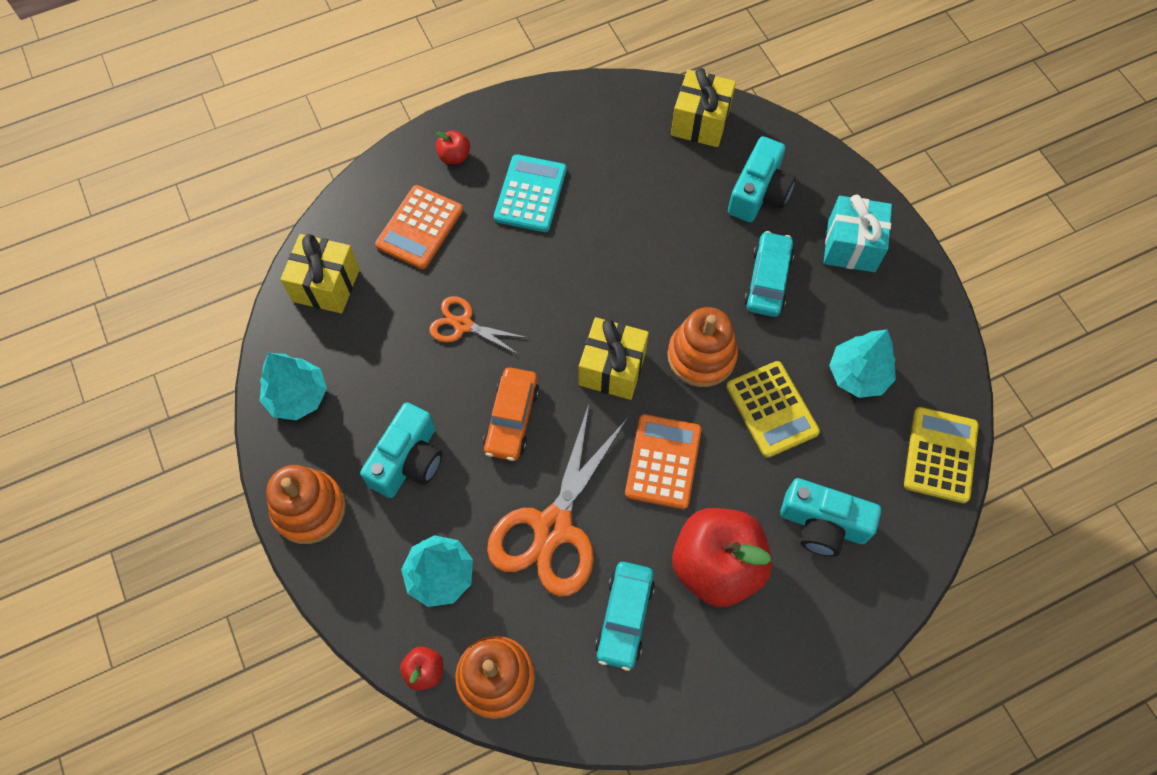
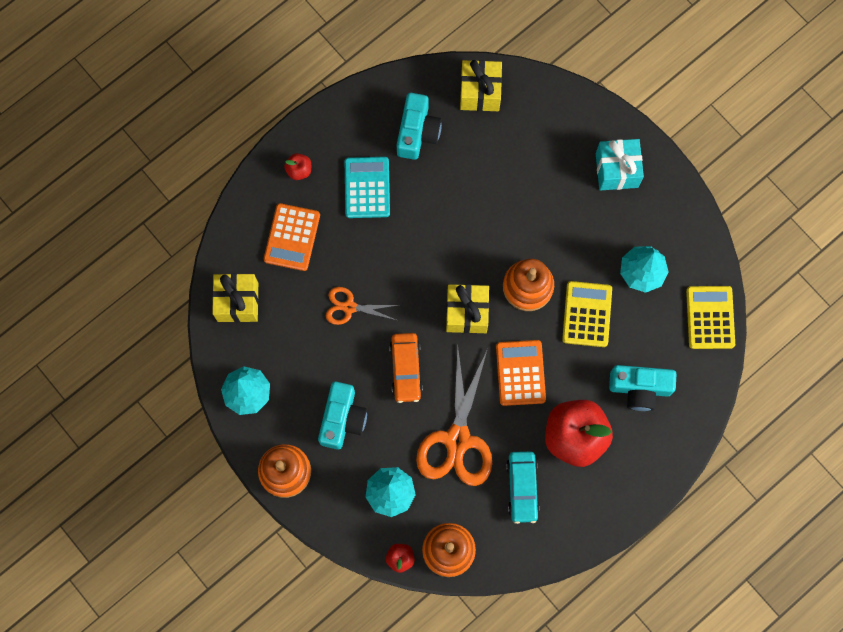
camera: 15 degrees left, 10 degrees up
(759, 193) = (539, 143): turquoise camera -> turquoise camera (417, 132)
(767, 280) = (561, 214): turquoise car -> none
(772, 409) = (587, 314): yellow calculator -> yellow calculator turned 135 degrees counterclockwise

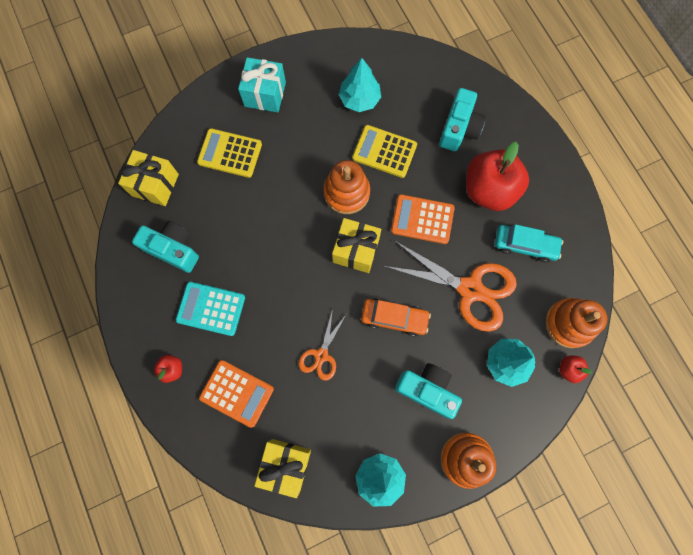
camera: 75 degrees left, 0 degrees up
(710, 317) = (412, 59): yellow calculator -> yellow calculator (230, 153)

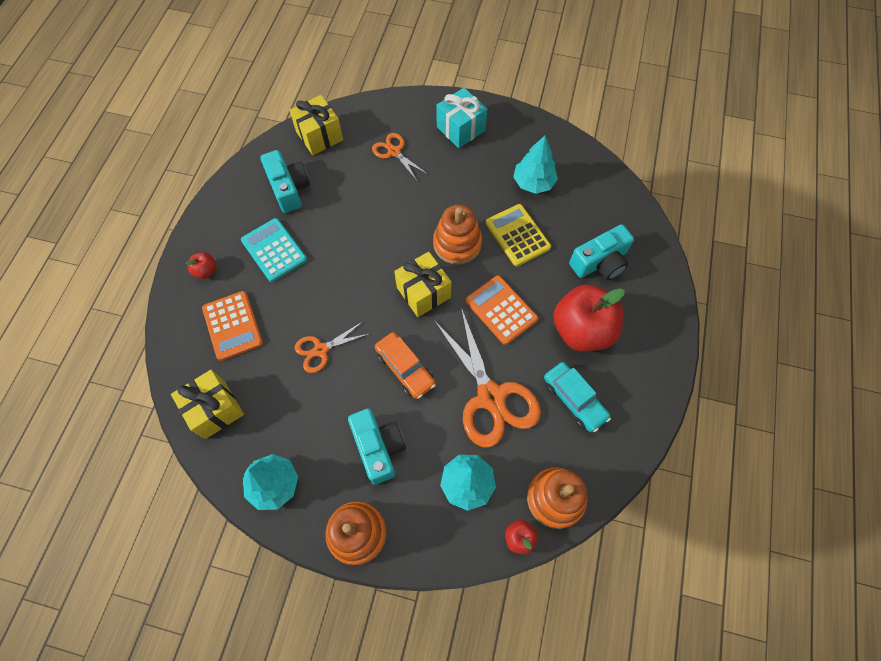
camera: 40 degrees right, 10 degrees down
(230, 153) = (394, 152): yellow calculator -> orange scissors

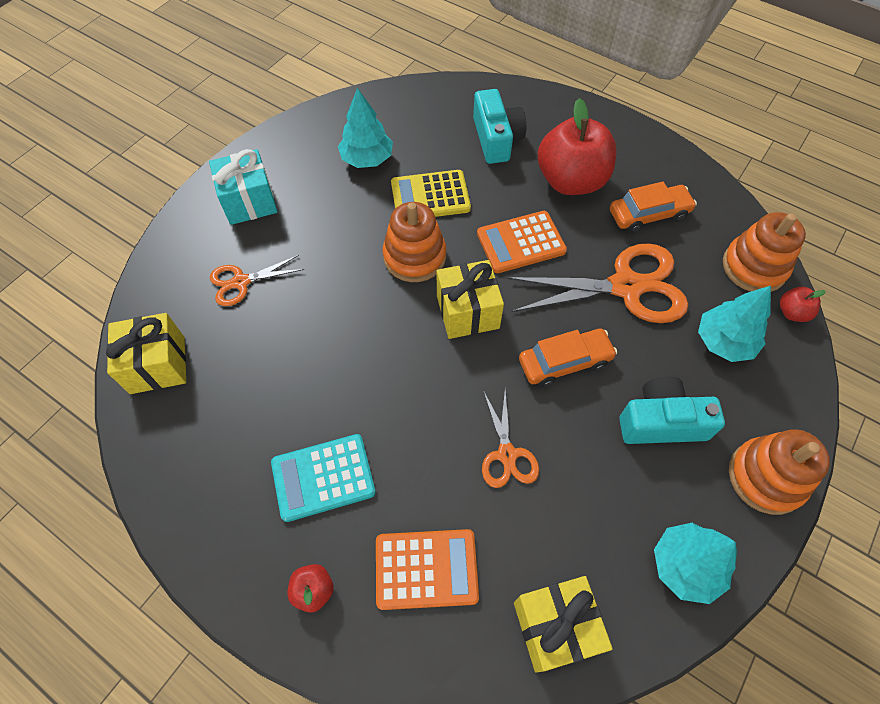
camera: 70 degrees left, 5 degrees down
(289, 188) = (226, 430): turquoise camera -> none
(574, 399) = (648, 214): turquoise car -> orange car

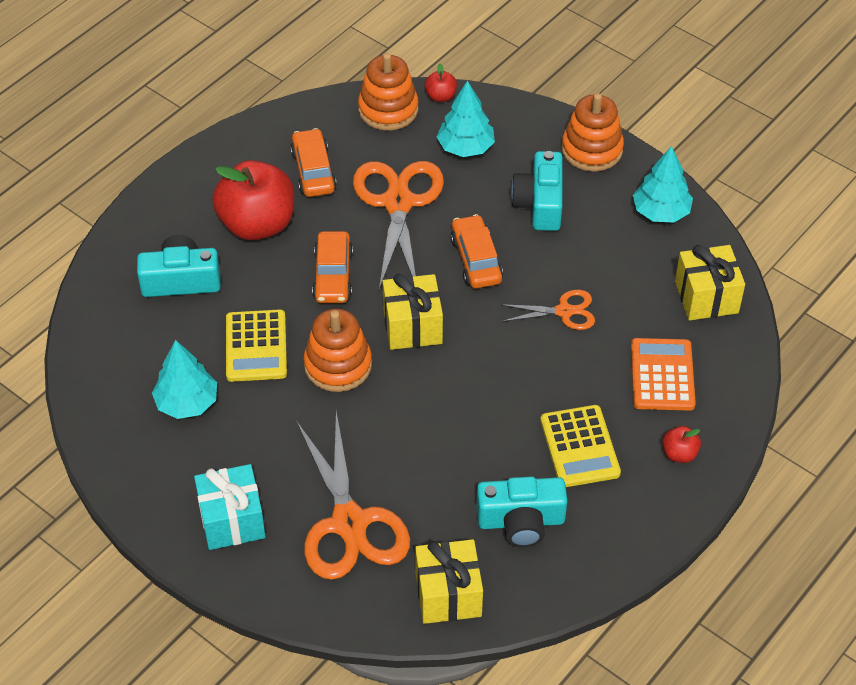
camera: 85 degrees left, 10 degrees down
(233, 423) = (521, 521): none -> turquoise camera
(241, 282) = (350, 523): orange scissors -> orange scissors, size x1.90
(323, 477) = (579, 447): turquoise calculator -> yellow calculator
(521, 242) = (333, 275): orange calculator -> orange car

